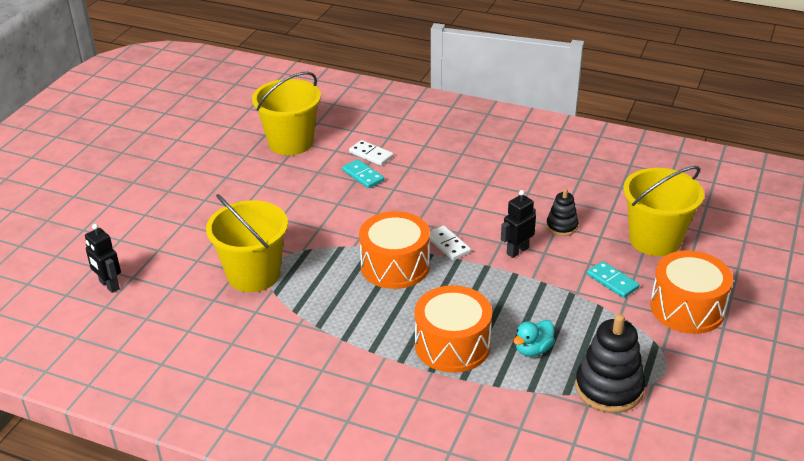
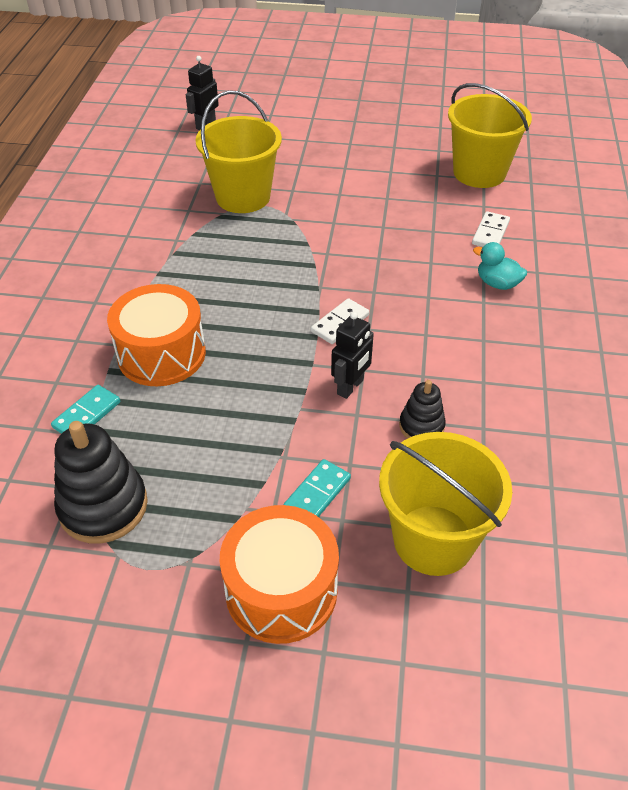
camera: 75 degrees right, 10 degrees up
(363, 175) = (445, 234): turquoise domino -> turquoise domino (87, 415)
(395, 266) = (287, 288): orange drum -> none
(517, 251) = (350, 387): black robot -> black robot turned 90 degrees clockwise
(533, 349) = (164, 424): turquoise duck -> turquoise duck (497, 283)

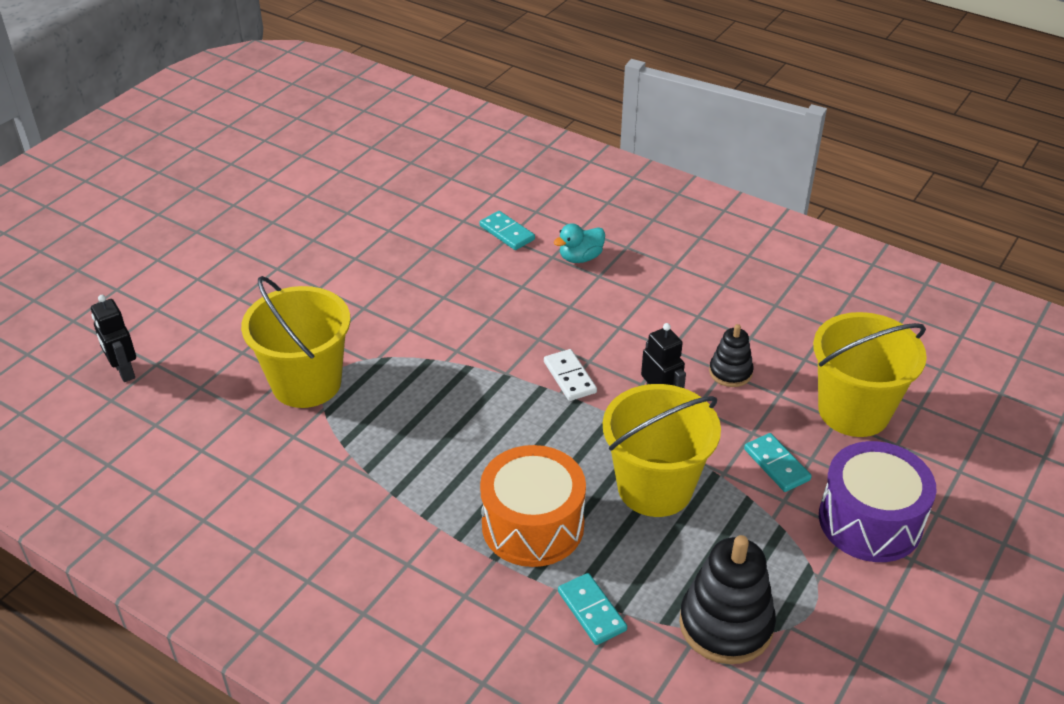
camera: 65 degrees left, 5 degrees down
(281, 590) = (870, 521): orange drum -> purple drum
(479, 173) = (409, 202): yellow bucket -> yellow bucket (655, 487)
(490, 233) = (507, 233): white domino -> turquoise domino

